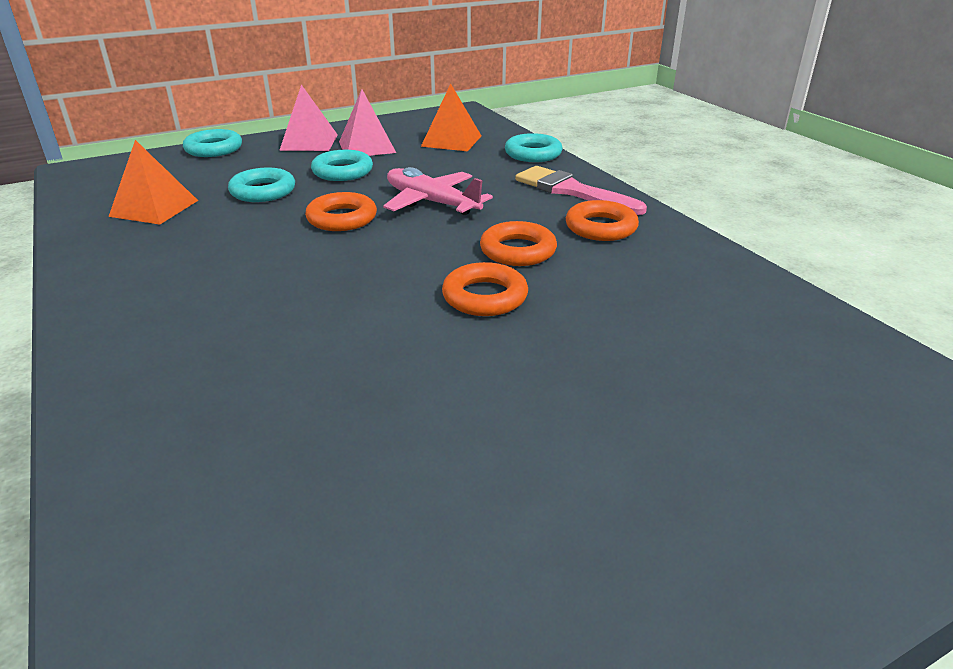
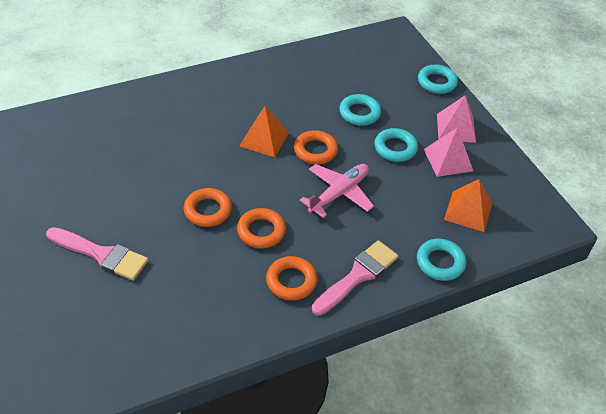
camera: 90 degrees right, 15 degrees up
(154, 208) = (335, 72): orange pyramid -> orange pyramid (264, 139)
(631, 402) = (101, 255): none -> pink brush

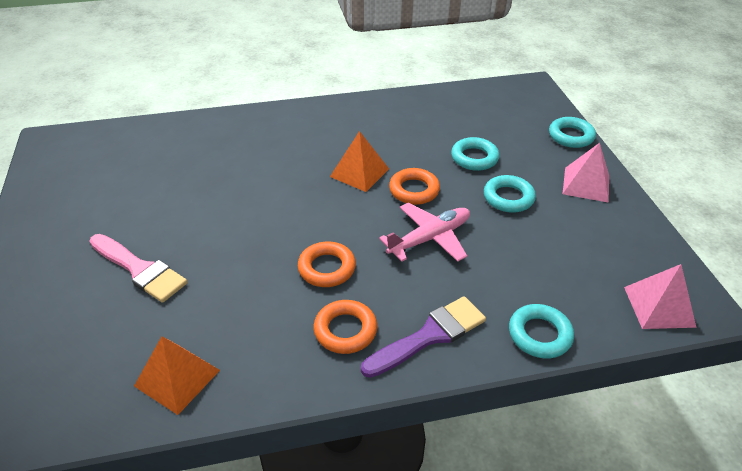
camera: 15 degrees right, 5 degrees down
(208, 210) = (273, 238): orange ring -> none
(358, 276) = (429, 335): pink brush -> purple brush
(448, 160) = (570, 217): pink pyramid -> pink pyramid (659, 306)
(468, 211) = (586, 278): orange pyramid -> orange pyramid (177, 378)

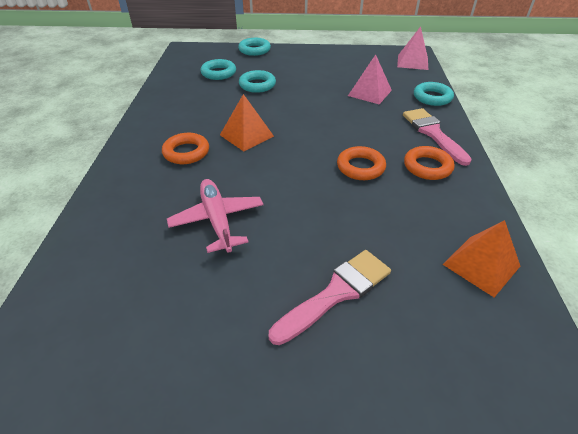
camera: 75 degrees left, 0 degrees up
(414, 190) = (282, 114): orange ring -> orange ring (186, 152)
(429, 238) = (339, 118): pink plane -> pink plane (217, 220)
(429, 335) = (433, 133): purple brush -> pink brush
(508, 198) = (307, 82): turquoise ring -> turquoise ring (218, 73)
(586, 184) = (306, 56): pink pyramid -> pink pyramid (369, 93)

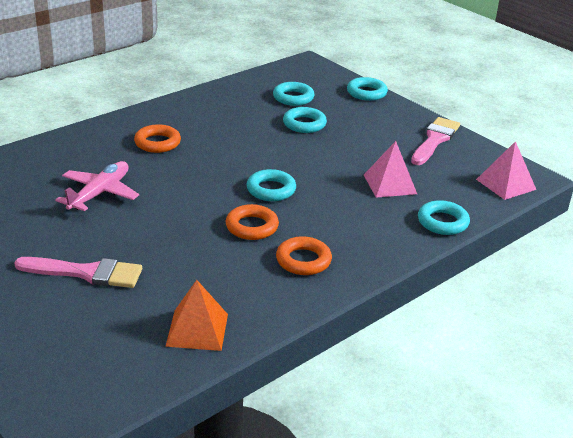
camera: 45 degrees right, 10 degrees down
(246, 135) = (218, 156): orange pyramid -> none
(321, 136) = (271, 190): none -> turquoise ring
(433, 133) = (368, 245): pink brush -> pink brush (435, 140)

